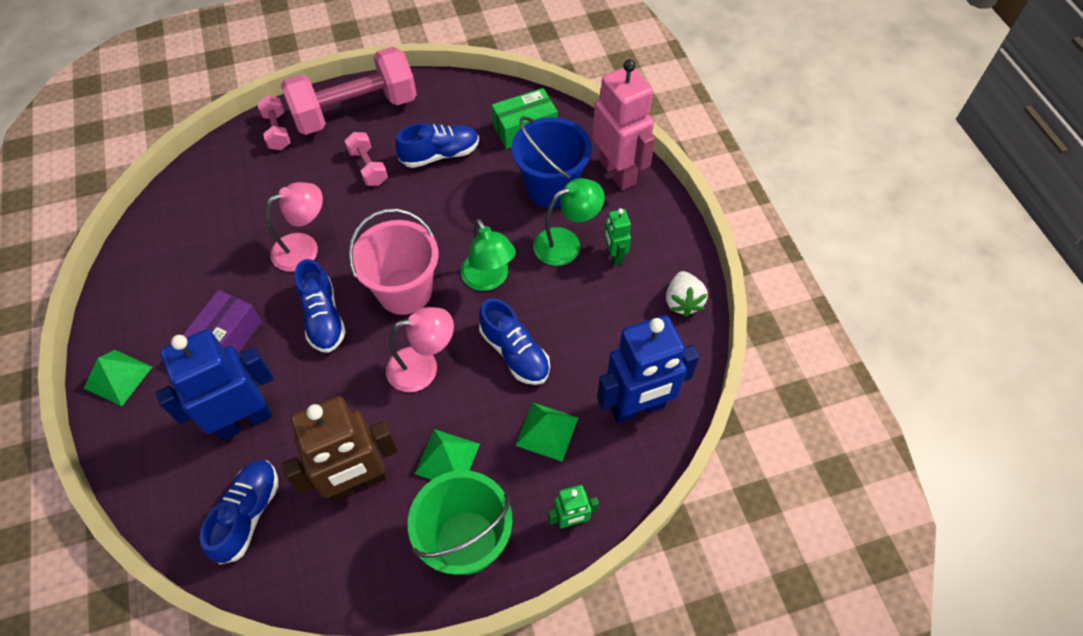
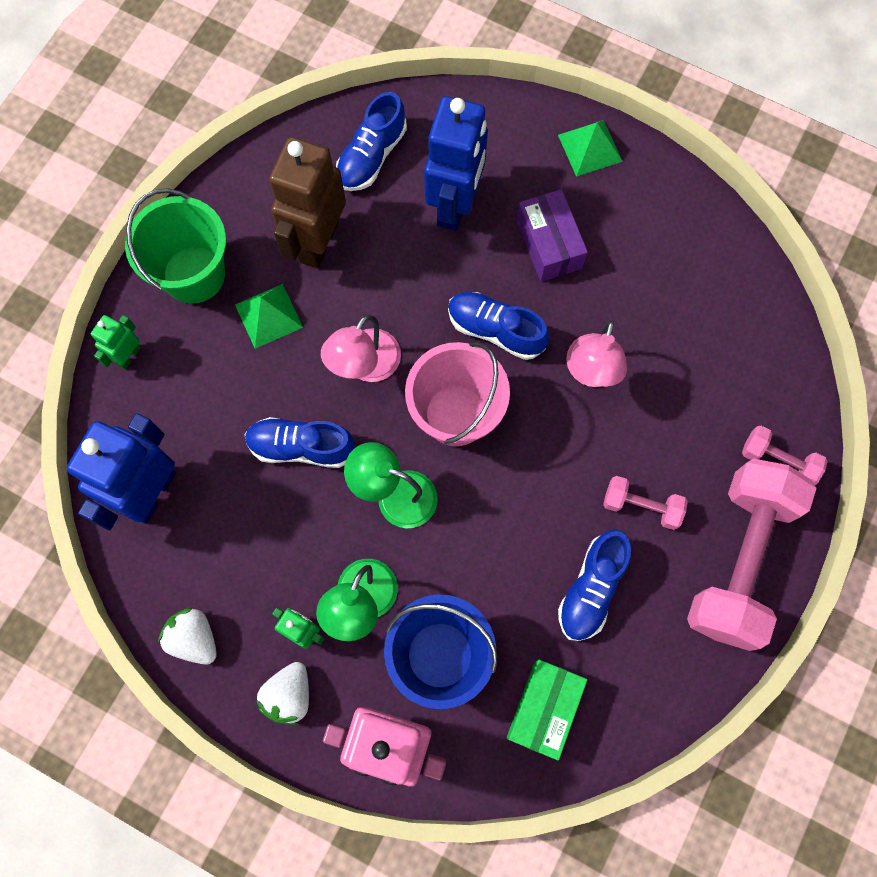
camera: 135 degrees right, 15 degrees up
(248, 514) = (371, 156): blue shoe -> blue shoe turned 60 degrees clockwise
(547, 431) = (210, 405): green pyramid -> none
(652, 232) = (289, 695): none -> white strawberry

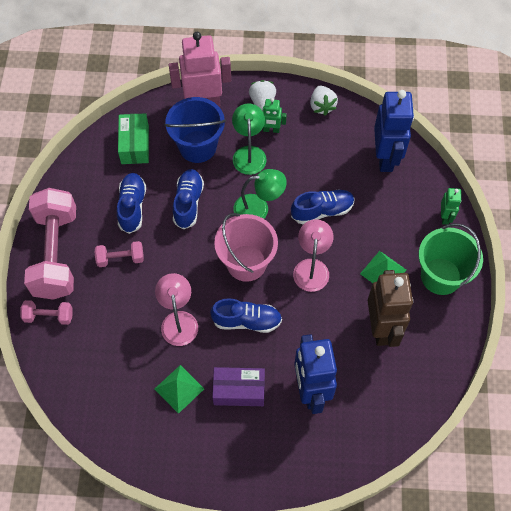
camera: 155 degrees right, 10 degrees down
(194, 638) = (322, 106): white strawberry -> white strawberry turned 60 degrees clockwise
(371, 156) = (381, 399): blue shoe -> blue shoe (188, 203)
(549, 244) = (239, 390): purple box -> purple box turned 45 degrees counterclockwise
(590, 148) = (241, 473): green pyramid -> green pyramid (179, 389)

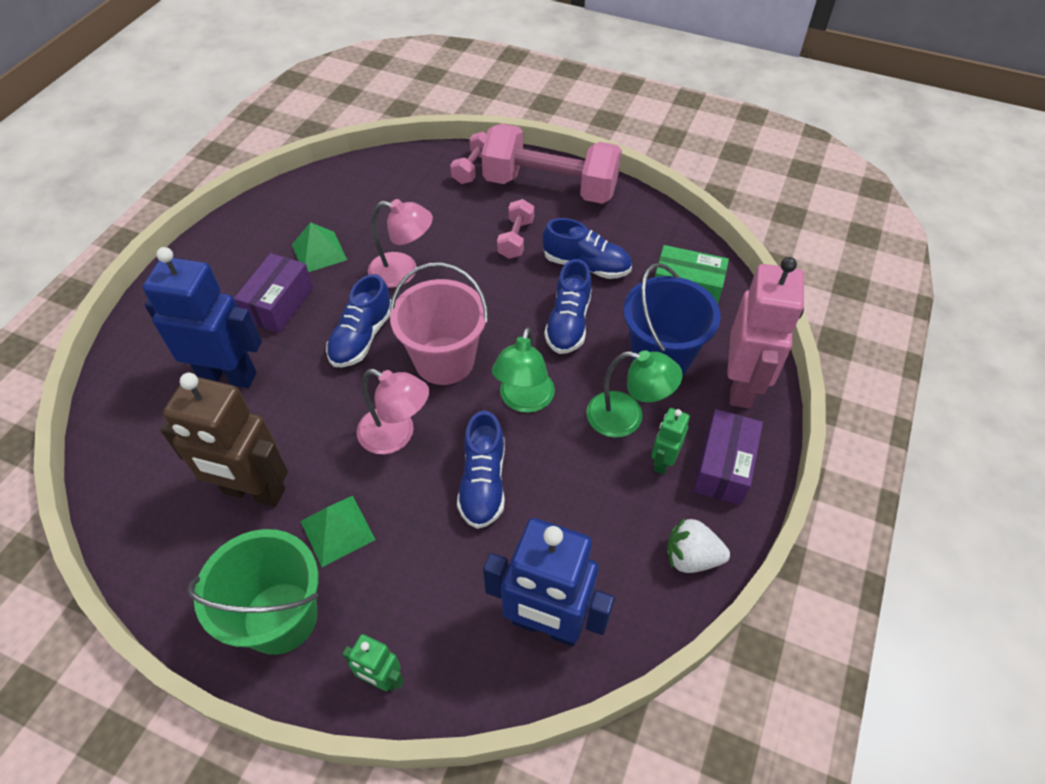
camera: 110 degrees right, 10 degrees down
(188, 203) = (568, 323): blue shoe -> blue shoe turned 75 degrees clockwise
(262, 102) = (723, 466): white strawberry -> purple box

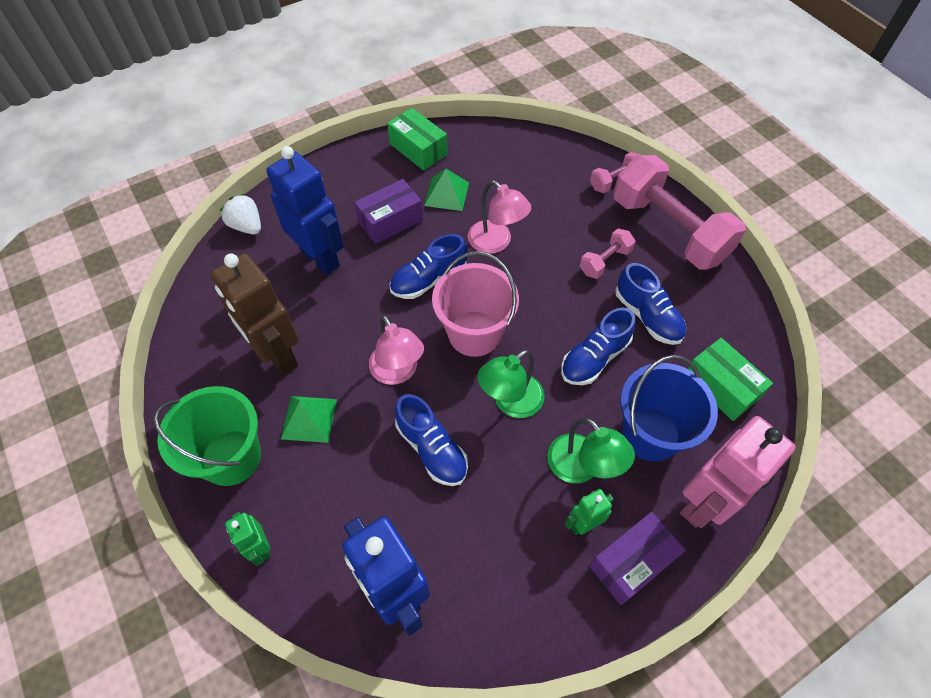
camera: 35 degrees right, 5 degrees up
(256, 225) = (418, 149): none -> green box
(483, 482) = (432, 449): blue shoe -> blue shoe turned 75 degrees counterclockwise
(691, 557) = (545, 619): white strawberry -> white strawberry (247, 226)

